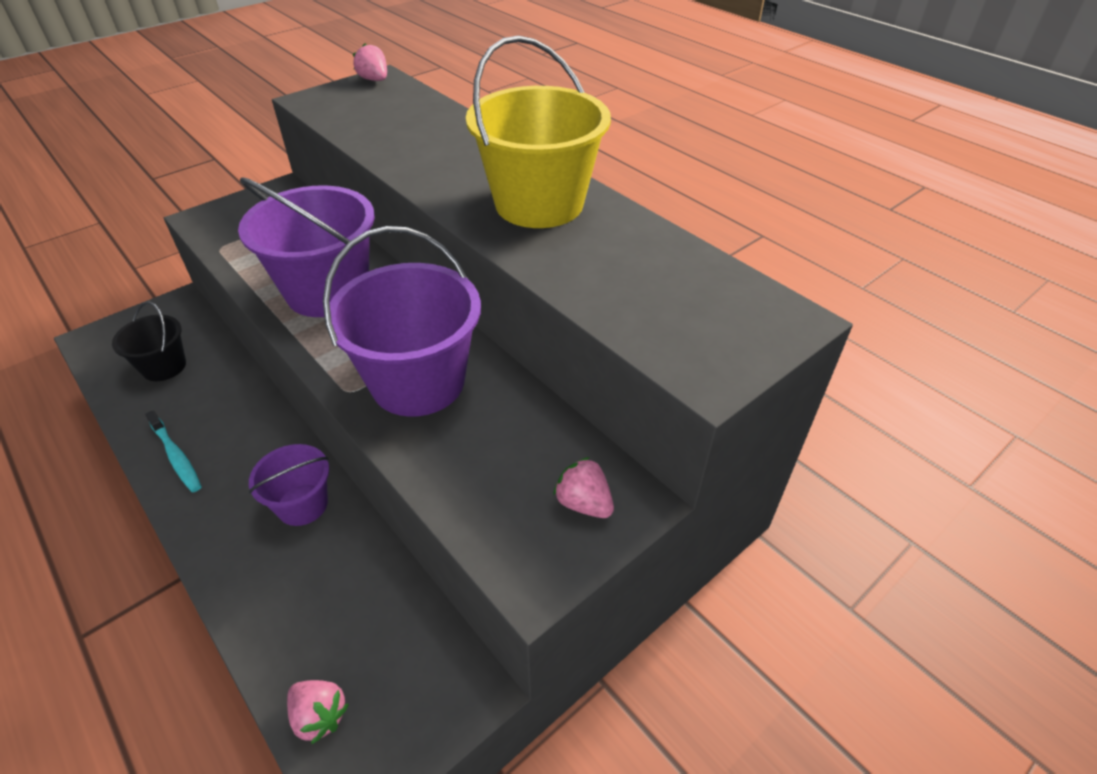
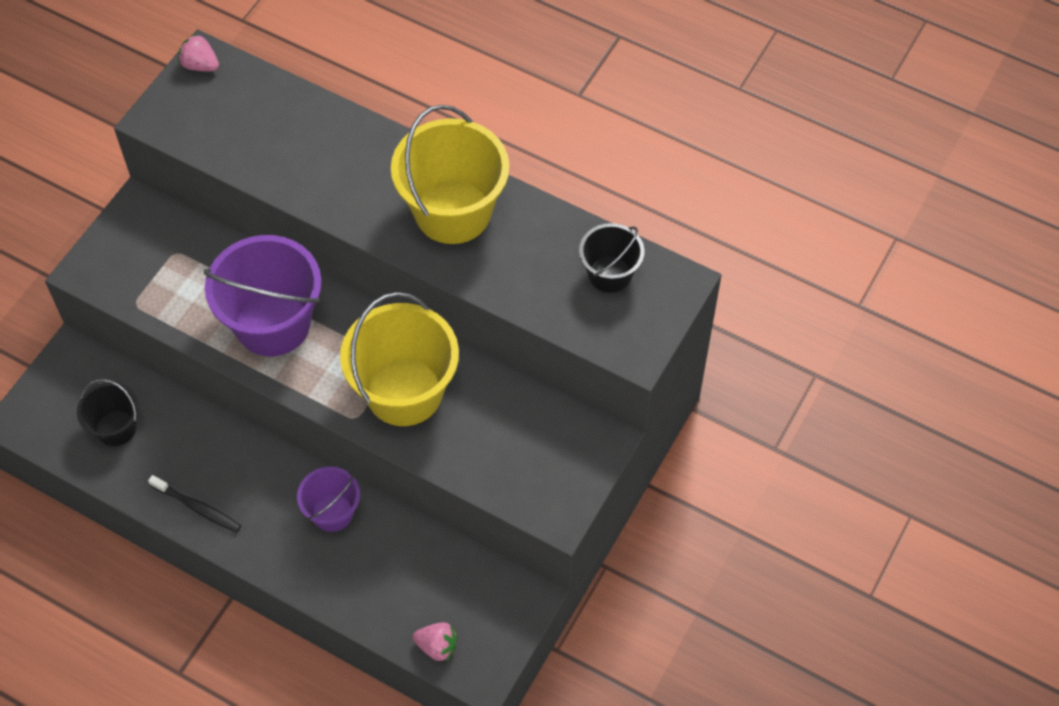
camera: 20 degrees left, 15 degrees up
(176, 456) = (197, 507): turquoise toothbrush -> black toothbrush
(418, 382) = (404, 392): purple bucket -> yellow bucket
(584, 503) = (571, 453): pink strawberry -> none
(699, 290) = (609, 274): none -> black bucket

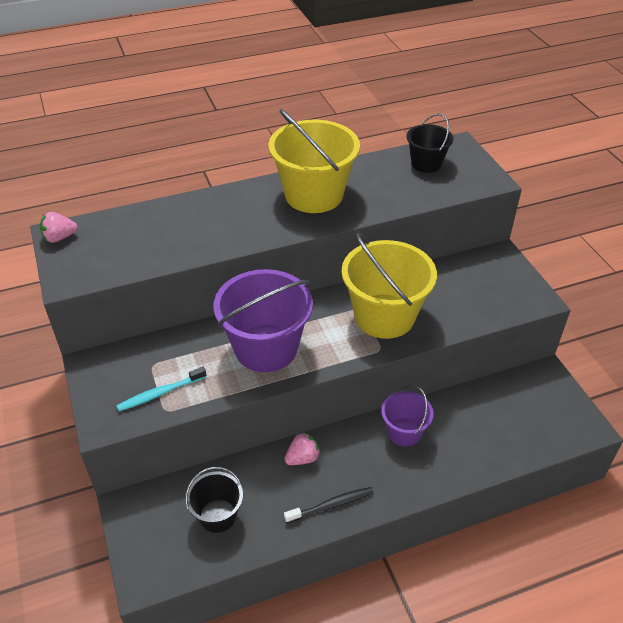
camera: 50 degrees left, 15 degrees down
(150, 285) = (160, 393): none -> turquoise toothbrush
(437, 646) = (549, 437): pink strawberry -> pink strawberry (302, 458)

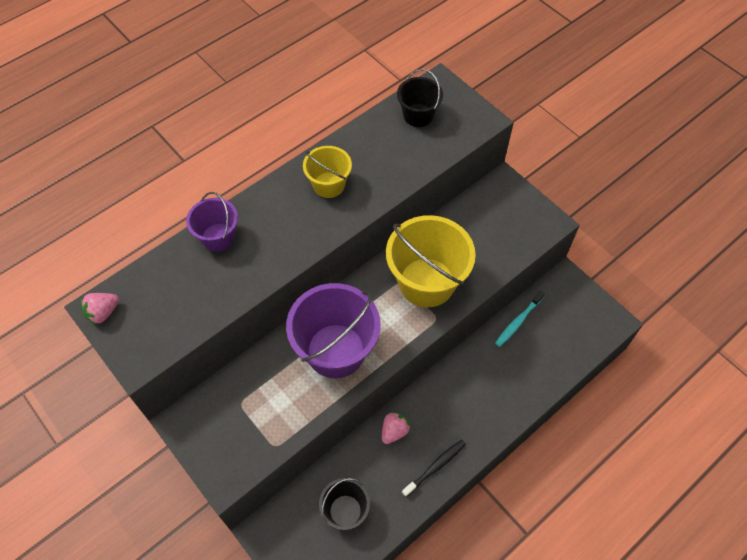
camera: 20 degrees left, 15 degrees up
(160, 393) = (262, 430): turquoise toothbrush -> turquoise toothbrush (518, 322)
(314, 195) = (329, 185): yellow bucket -> yellow bucket, size x0.55
(404, 432) = (469, 376): purple bucket -> purple bucket (218, 237)

